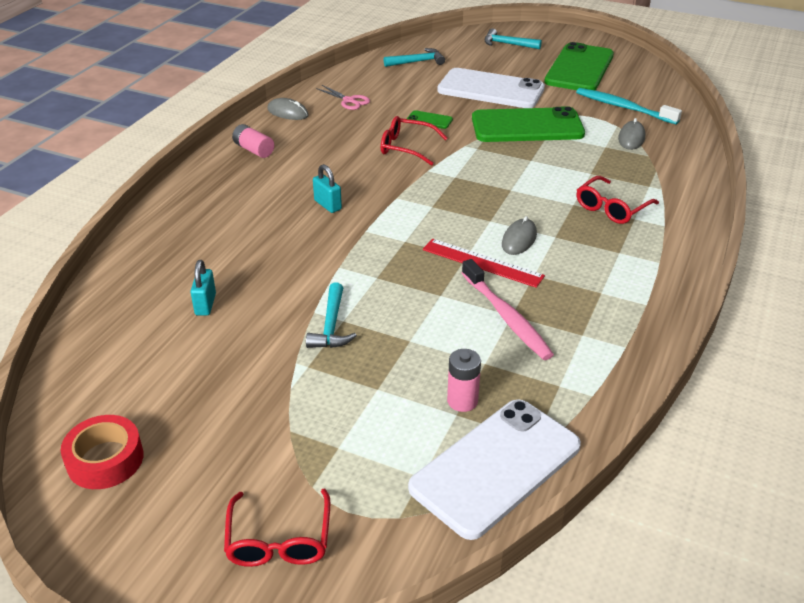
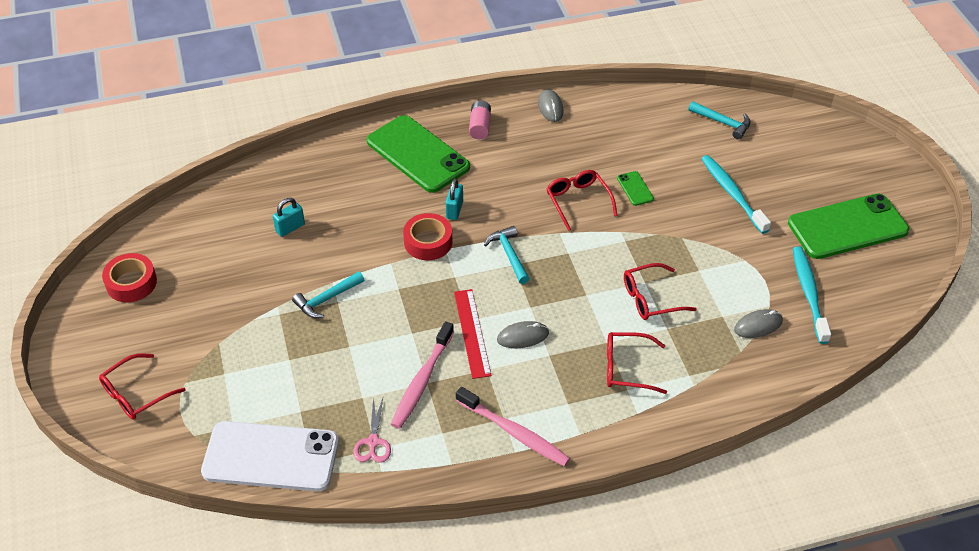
camera: 50 degrees right, 10 degrees up
(344, 235) = (428, 242): none -> red tape
(349, 101) = (608, 126): pink scissors -> pink scissors (373, 442)
(462, 401) = (315, 407): pink battery -> none
(491, 89) = (732, 194): white phone -> turquoise toothbrush
(507, 44) = (832, 156): turquoise hammer -> turquoise hammer (509, 255)
(527, 126) = (696, 250): green phone -> green phone (418, 154)
(551, 165) = (651, 298): none -> red glasses
(623, 294) = (514, 432): none -> pink toothbrush

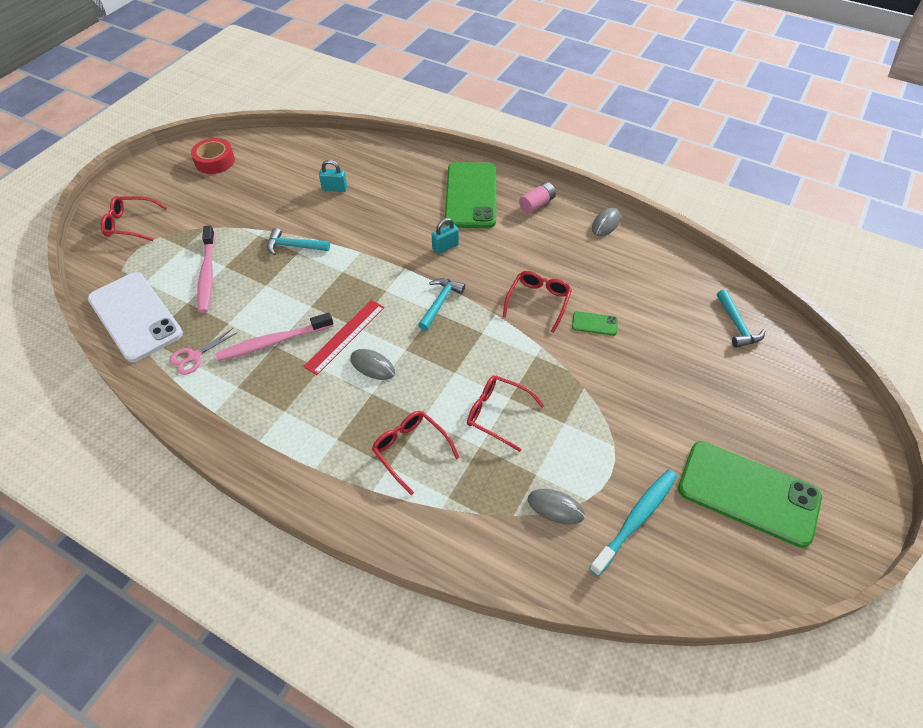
camera: 45 degrees right, 5 degrees up
(428, 242) = (400, 255): red tape -> none
(514, 432) = (277, 427): pink toothbrush -> pink toothbrush (207, 274)
(635, 188) = (594, 323): green phone -> green phone turned 75 degrees clockwise
(732, 194) = (672, 385): turquoise toothbrush -> none

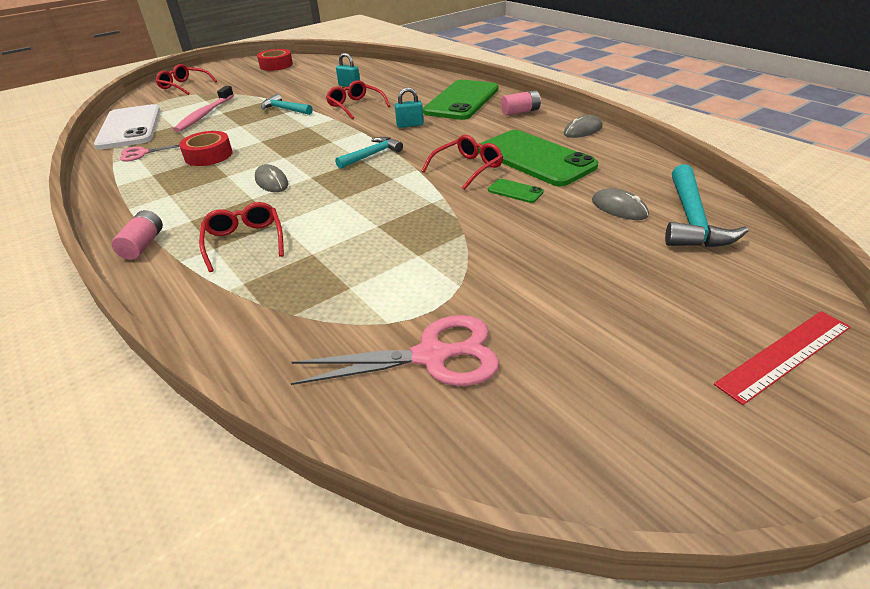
camera: 25 degrees right, 15 degrees down
(273, 342) = (208, 155): pink toothbrush -> red tape
(320, 482) = (143, 245): none -> pink battery
(345, 336) = (268, 161): red ruler -> red ruler (784, 355)
(498, 414) = (354, 234): red glasses -> red glasses (355, 106)
(555, 507) = (345, 320): grey mouse -> grey mouse (619, 208)
(636, 519) = (432, 356): turquoise toothbrush -> pink scissors
(736, 325) = (691, 219): turquoise hammer -> turquoise hammer, size x1.57
(748, 493) = (609, 371): green phone -> green phone (535, 158)

